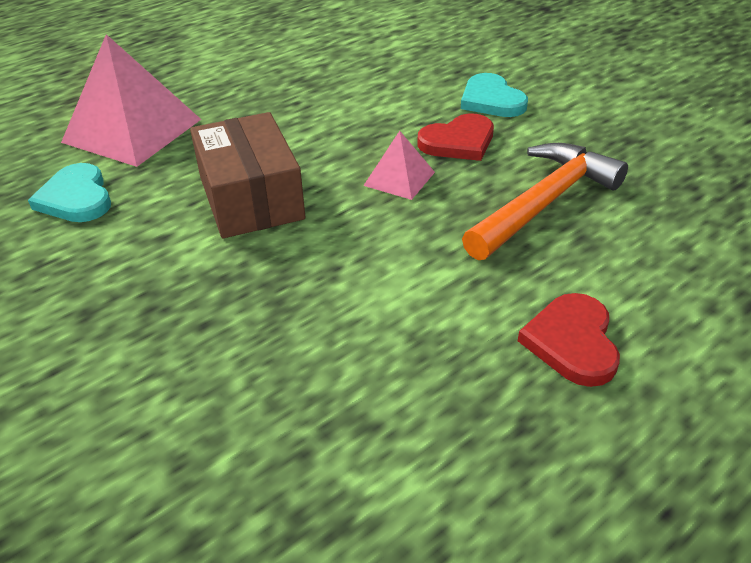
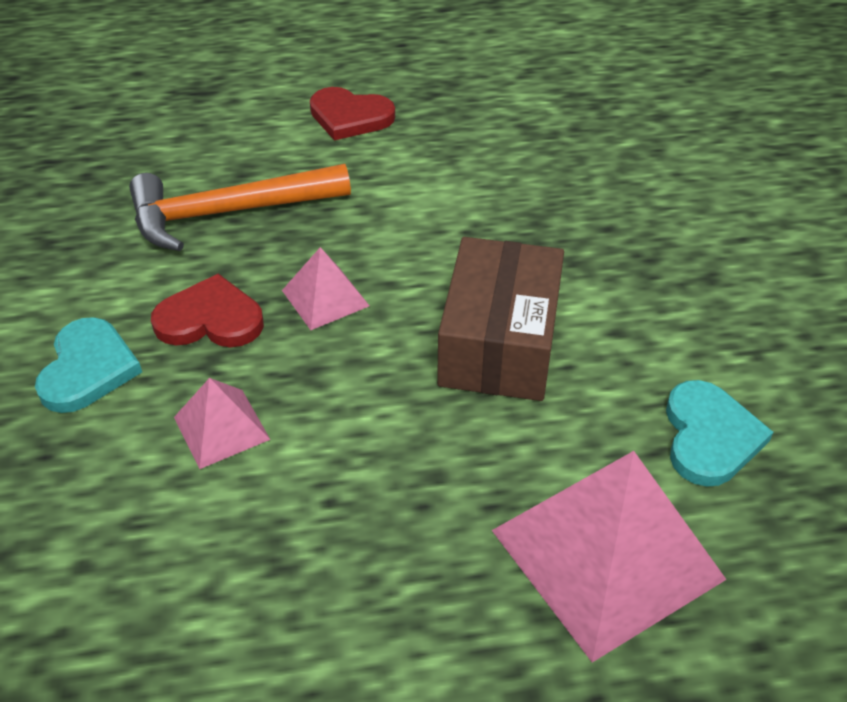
camera: 150 degrees left, 5 degrees up
(384, 105) = (221, 428): none -> pink pyramid
(572, 342) = (350, 117): red heart -> red heart turned 75 degrees clockwise

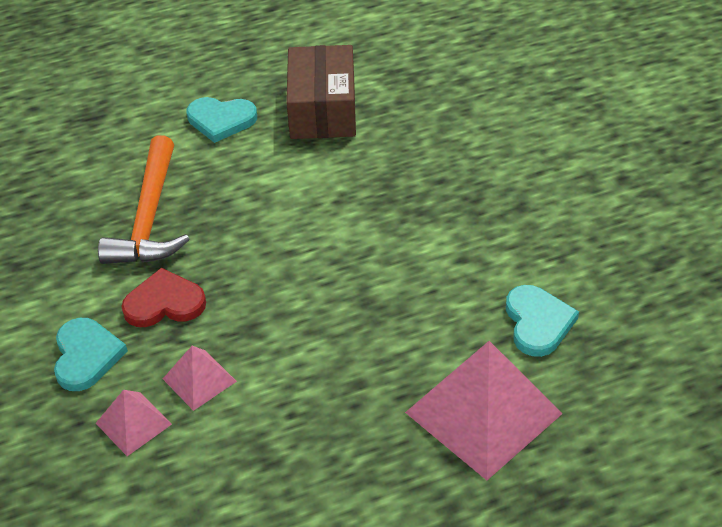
camera: 10 degrees left, 0 degrees up
(227, 213) = (149, 218): orange hammer -> orange hammer turned 60 degrees counterclockwise
(325, 298) = (245, 271): pink pyramid -> pink pyramid (133, 423)
(350, 117) = (221, 120): red heart -> turquoise heart
(499, 343) = (380, 282): brown box -> brown box (323, 109)

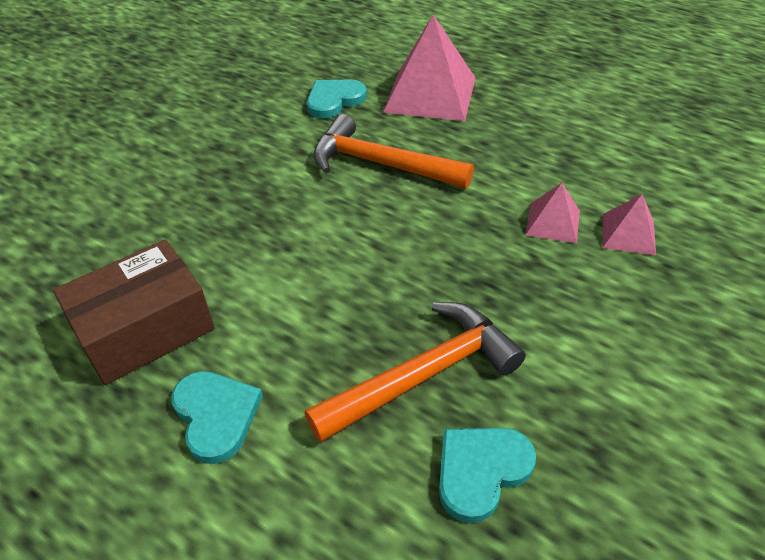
camera: 125 degrees left, 0 degrees up
(86, 356) = (615, 304): turquoise heart -> turquoise heart (481, 471)
(164, 303) = (510, 290): red heart -> none
(391, 305) = (380, 164): none -> orange hammer

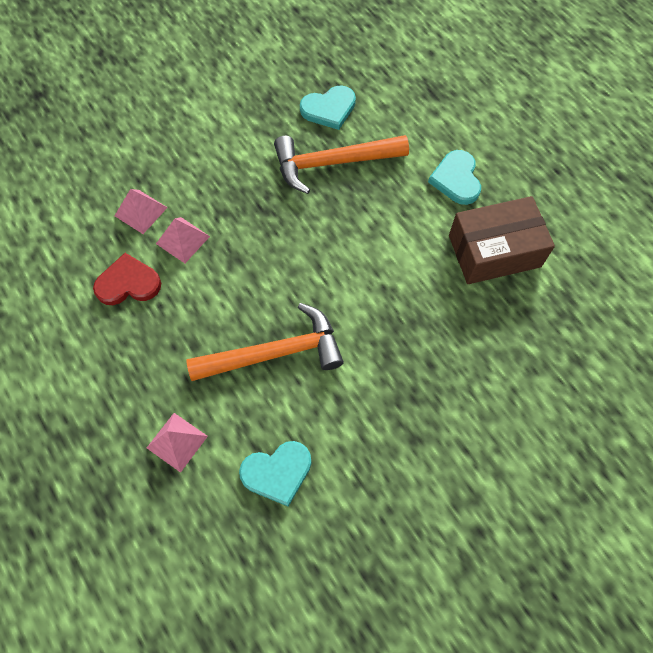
camera: 160 degrees left, 20 degrees up
(380, 164) = (275, 353): orange hammer -> orange hammer turned 60 degrees counterclockwise
(430, 94) = (177, 442): pink pyramid -> pink pyramid, size x0.50
(573, 171) = (128, 283): none -> red heart

